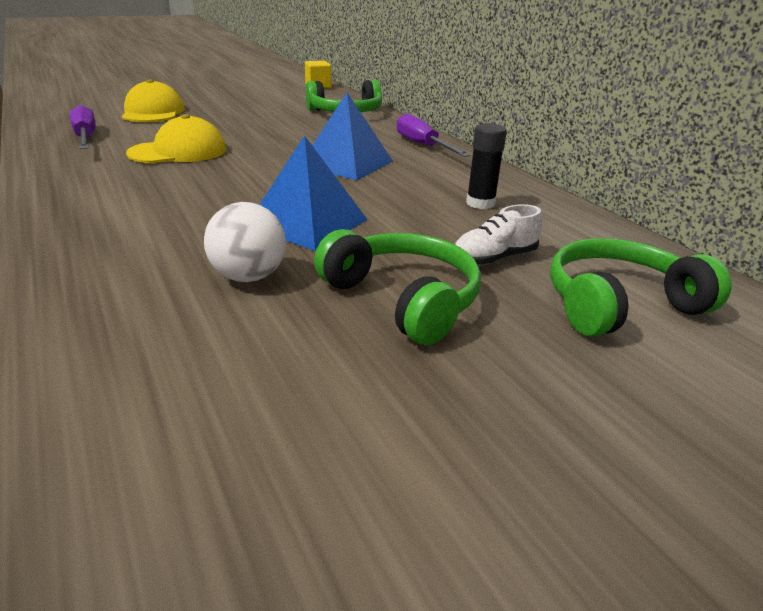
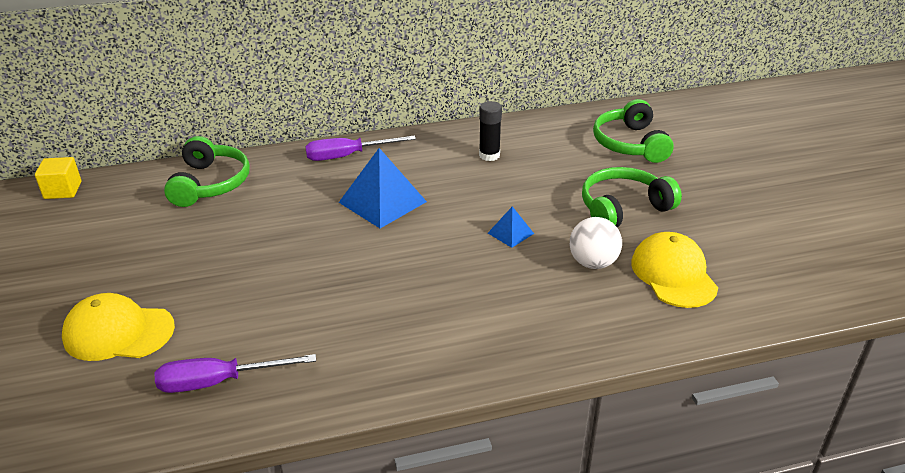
camera: 75 degrees left, 5 degrees up
(178, 151) = (307, 303): yellow cap -> yellow cap (673, 274)
(307, 223) = (510, 233): blue pyramid -> blue pyramid, size x0.50
(494, 258) = (575, 168): white shoe -> none

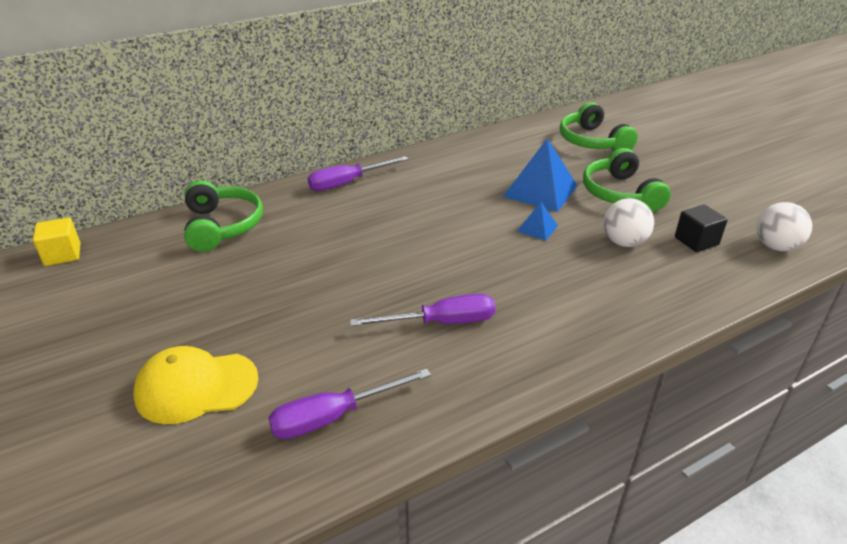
camera: 15 degrees left, 0 degrees up
(360, 313) = (441, 323): none -> purple screwdriver
(382, 202) = (404, 218): blue pyramid -> blue pyramid (540, 191)
(489, 155) = (478, 166): black glue stick -> none
(623, 208) = (620, 193): green headphones -> green headphones turned 60 degrees counterclockwise
(673, 274) = (696, 241): yellow cap -> black cube
(760, 295) = (775, 246): none -> white ball

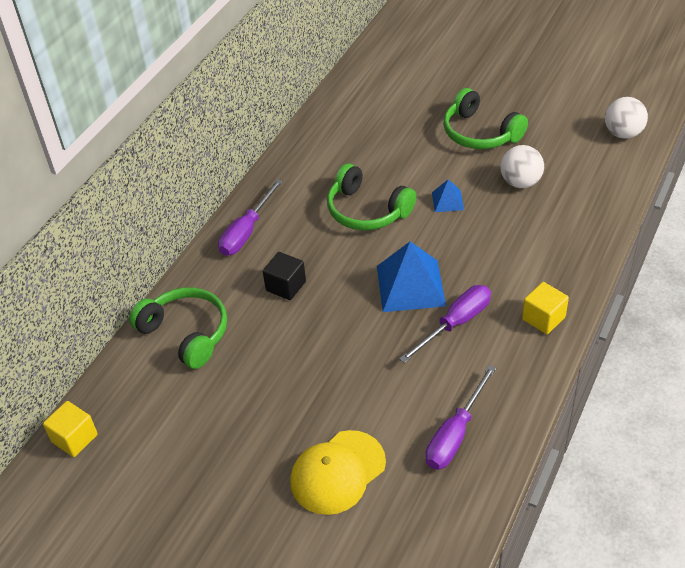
camera: 30 degrees left, 10 degrees up
(534, 361) = (543, 318): none -> yellow cube
(540, 191) = (417, 160): blue pyramid -> blue pyramid (410, 285)
(592, 141) = (412, 82): green headphones -> green headphones (367, 210)
(696, 241) = (568, 155): black cube -> black cube (286, 286)

